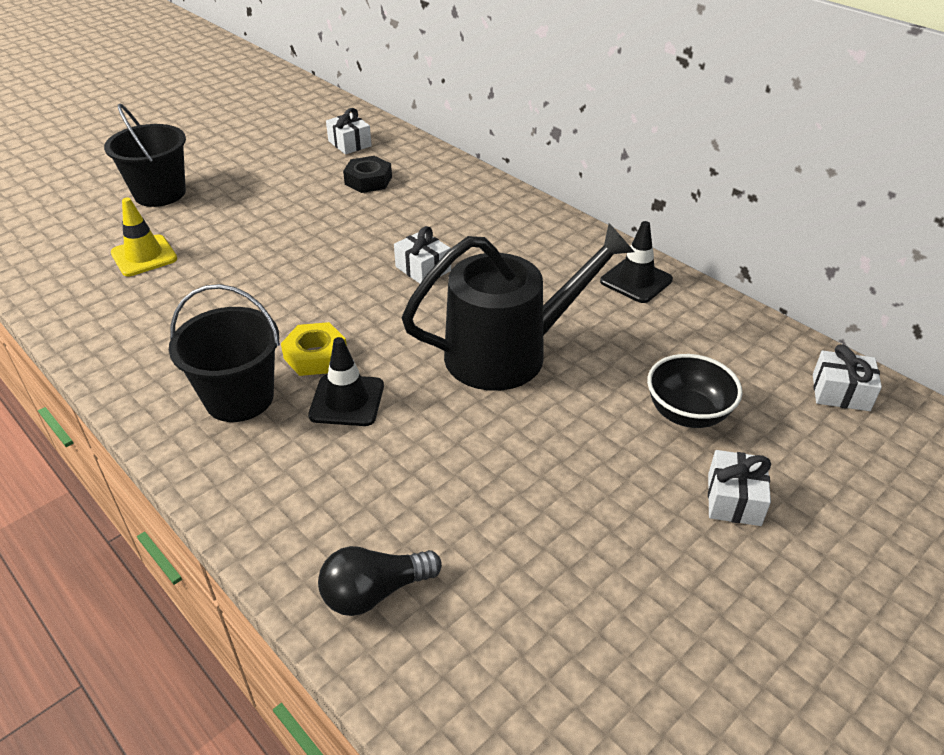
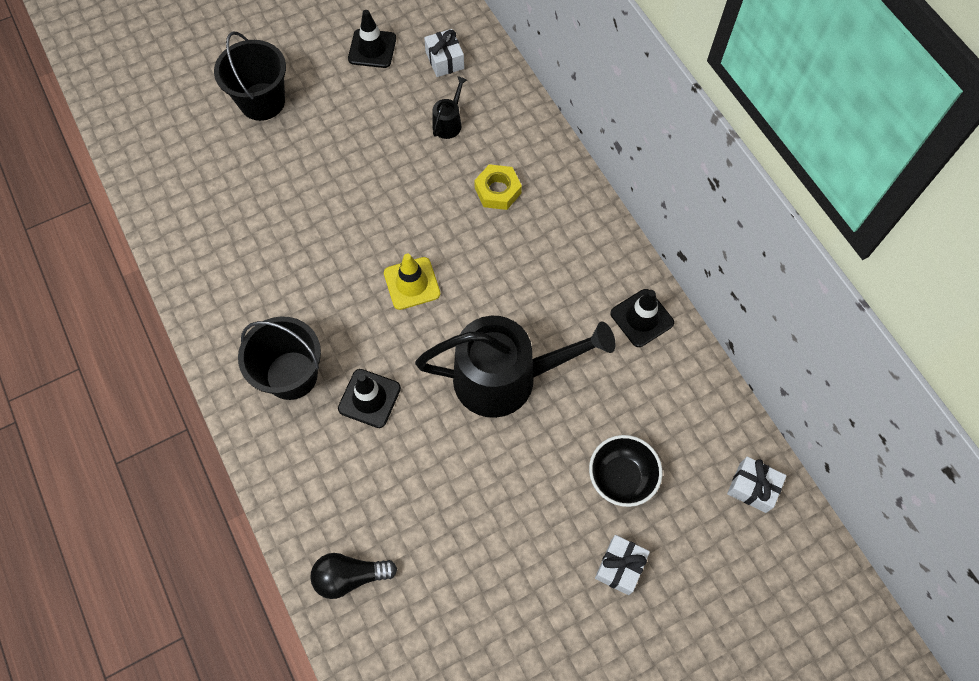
camera: 15 degrees right, 25 degrees up
(144, 256) = (240, 188): yellow traffic cone -> yellow traffic cone (412, 283)
(272, 146) = (372, 49): none -> black traffic cone
(315, 356) = (356, 344): yellow nut -> yellow nut (497, 191)
(368, 180) = (448, 123): black nut -> black watering can
(423, 269) = (466, 259): white gift -> none

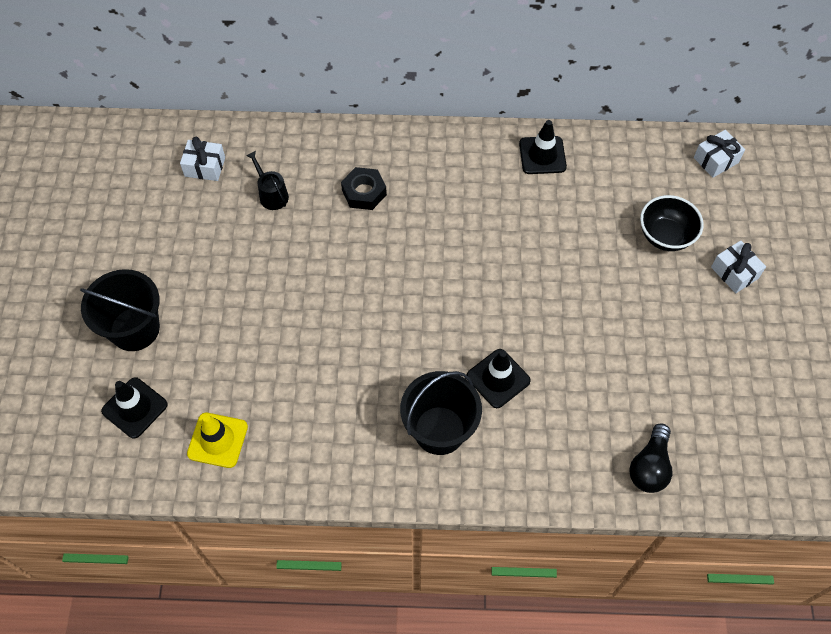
camera: 60 degrees left, 5 degrees down
(372, 49) = (148, 214): black traffic cone -> black traffic cone (134, 408)
(412, 283) = (410, 296): yellow traffic cone -> yellow traffic cone (217, 440)
(497, 191) = (364, 192): yellow nut -> black nut
(505, 378) = (538, 271): black watering can -> none

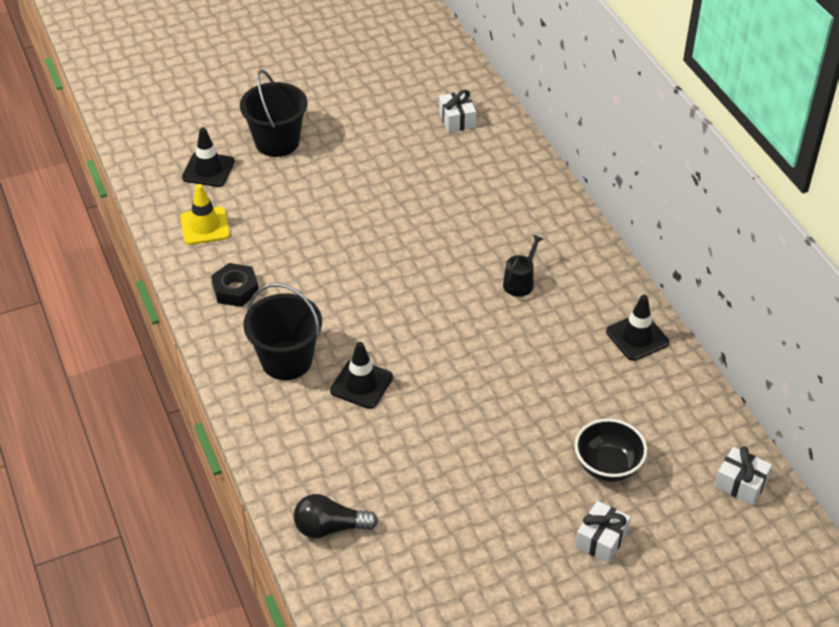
camera: 65 degrees right, 15 degrees down
(272, 195) = (457, 169): black watering can -> black watering can (520, 282)
(364, 192) = (501, 226): black nut -> black nut (235, 289)

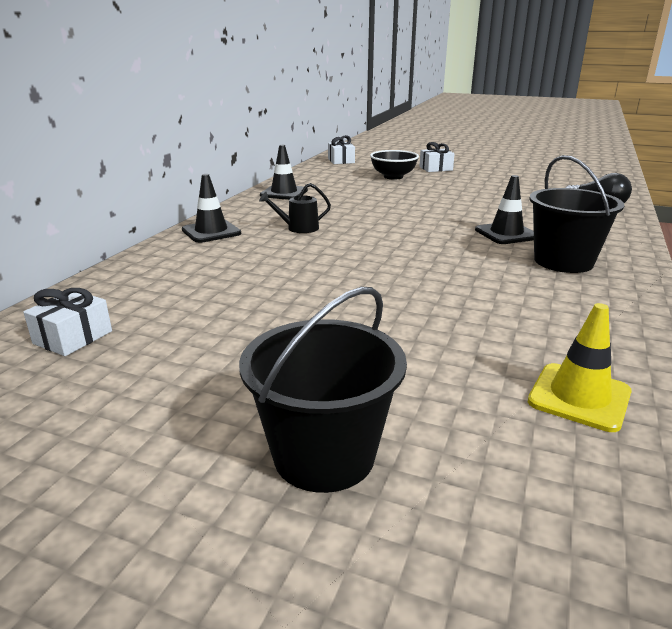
camera: 135 degrees left, 20 degrees down
(208, 170) = (505, 483): black traffic cone -> black traffic cone (211, 232)
(235, 289) = (580, 319): black nut -> none

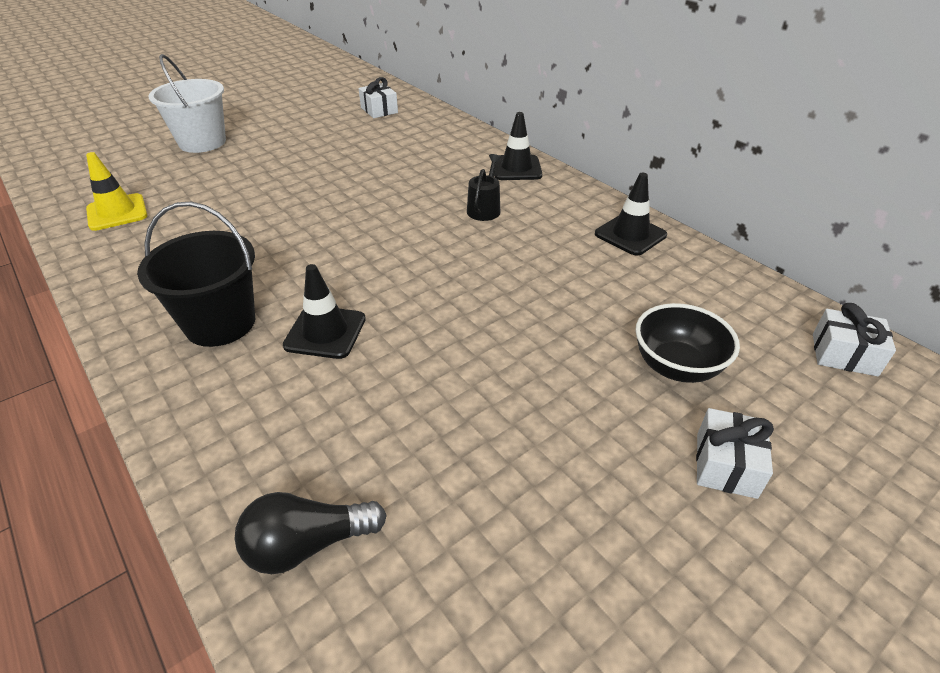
camera: 120 degrees right, 15 degrees up
(324, 455) = (202, 142): black bucket -> white bucket

